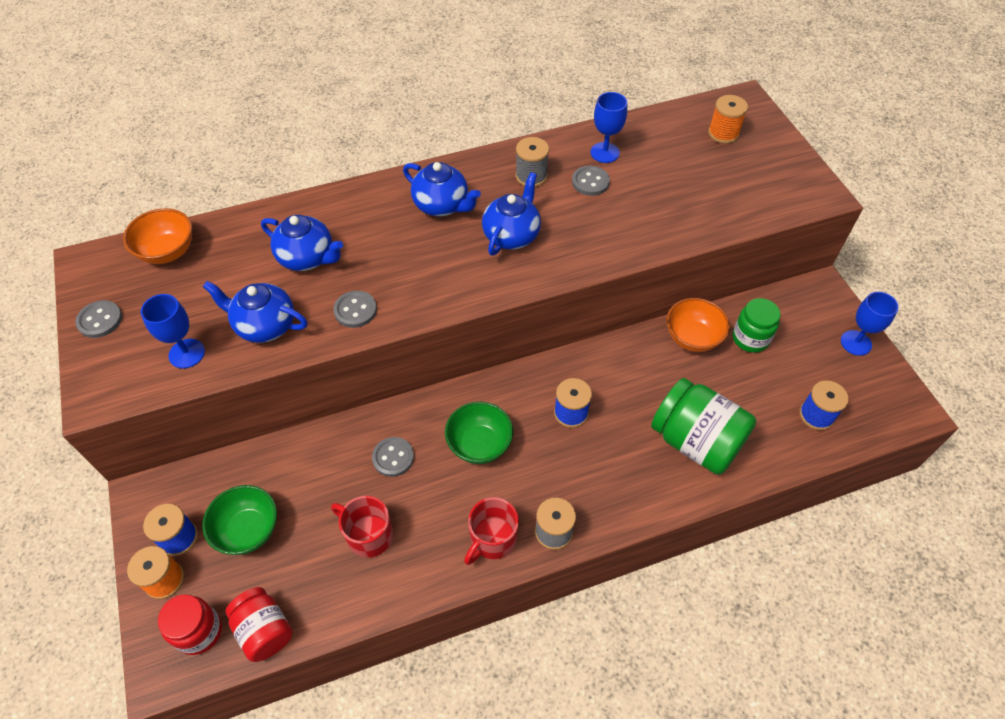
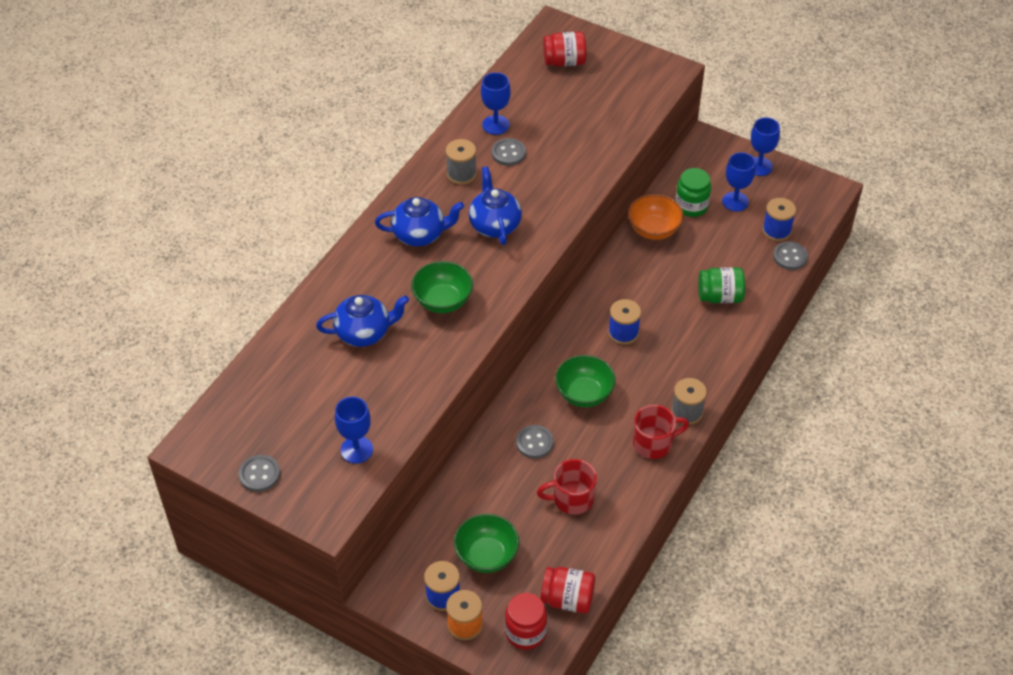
camera: 40 degrees left, 5 degrees down
(168, 252) = (248, 397): orange bowl -> none
(265, 325) = (390, 395): blue teapot -> none
(355, 310) = (443, 344): grey button -> grey button (790, 257)
(397, 273) = (443, 301): none -> green bowl
(492, 539) = (653, 443): red mug -> red mug turned 105 degrees counterclockwise
(696, 441) = (720, 296): green jar -> green jar, size x0.61
(723, 133) = (564, 62): orange spool -> red jar
(799, 361) = (735, 201): none -> blue goblet

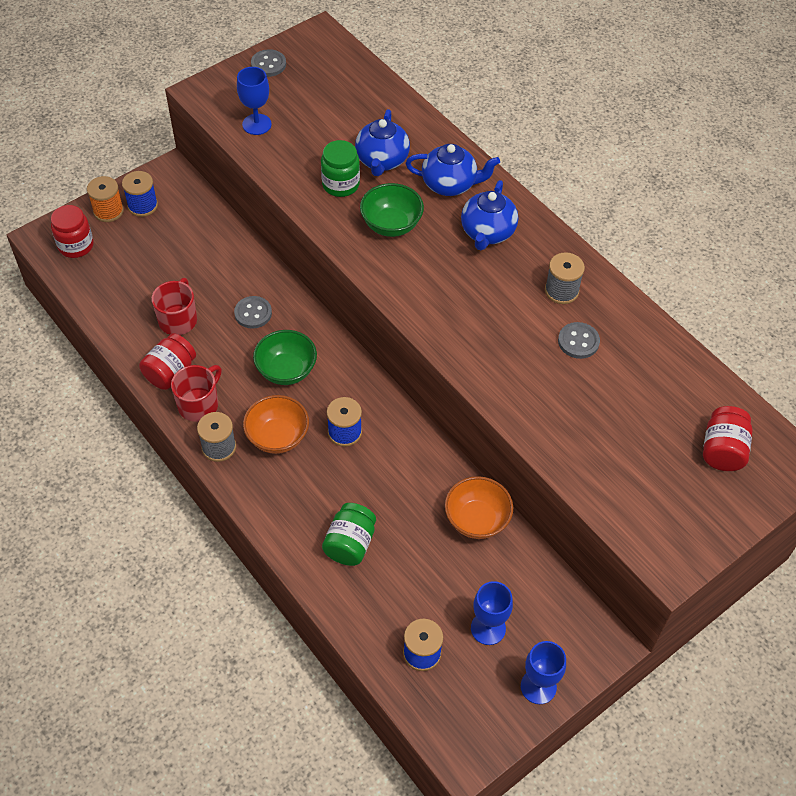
camera: 110 degrees right, 5 degrees up
(486, 556) = (160, 243): green bowl -> none
(494, 225) = (474, 295): blue teapot -> blue teapot (450, 184)
(495, 125) = (629, 345): blue goblet -> none
(567, 599) = (86, 282): red jar -> red jar (170, 372)
(653, 375) = (277, 437): none -> orange bowl
(653, 443) = (199, 404): red mug -> red mug turned 150 degrees counterclockwise
(691, 206) = (499, 576): green jar -> green jar (340, 184)
(790, 257) = (374, 647): grey button -> none

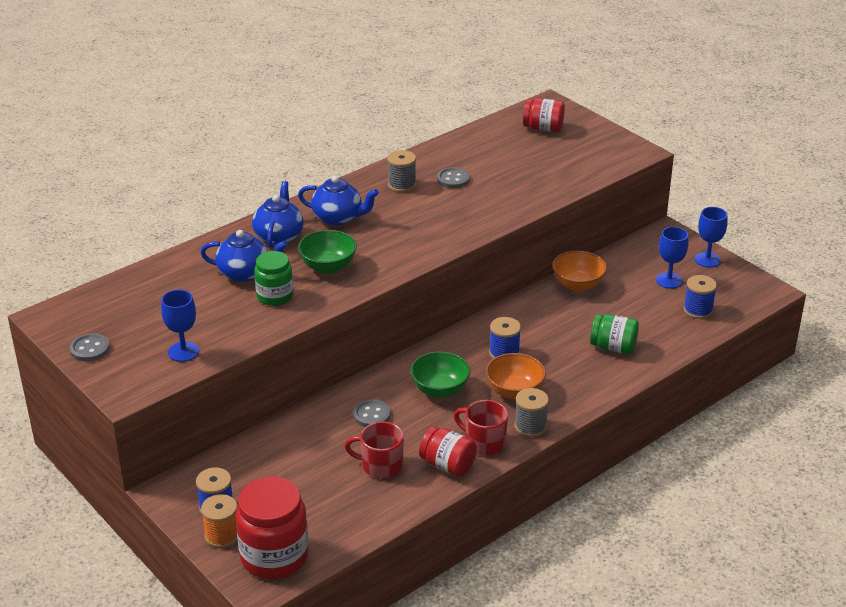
camera: 90 degrees left, 20 degrees down
(76, 245) = (274, 556): red jar -> red jar, size x1.64

